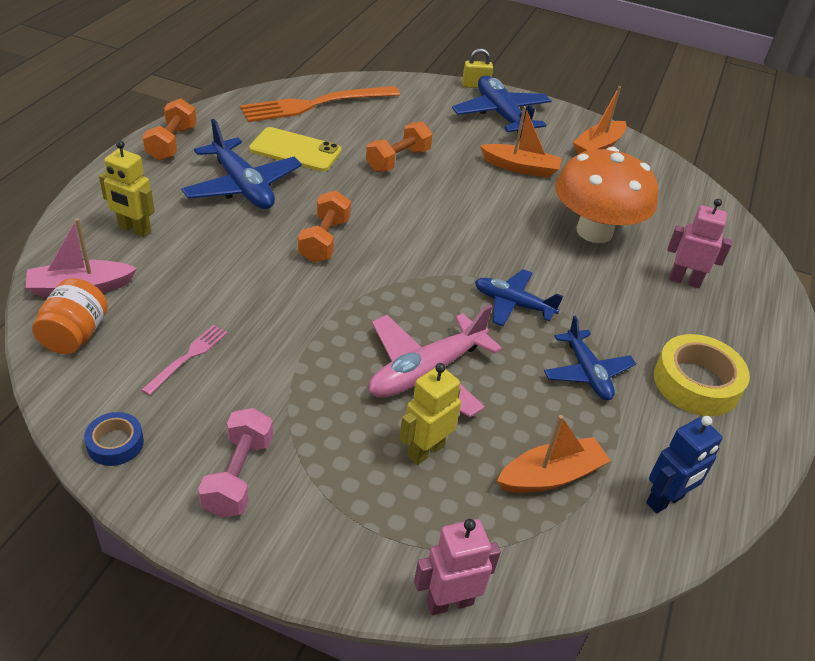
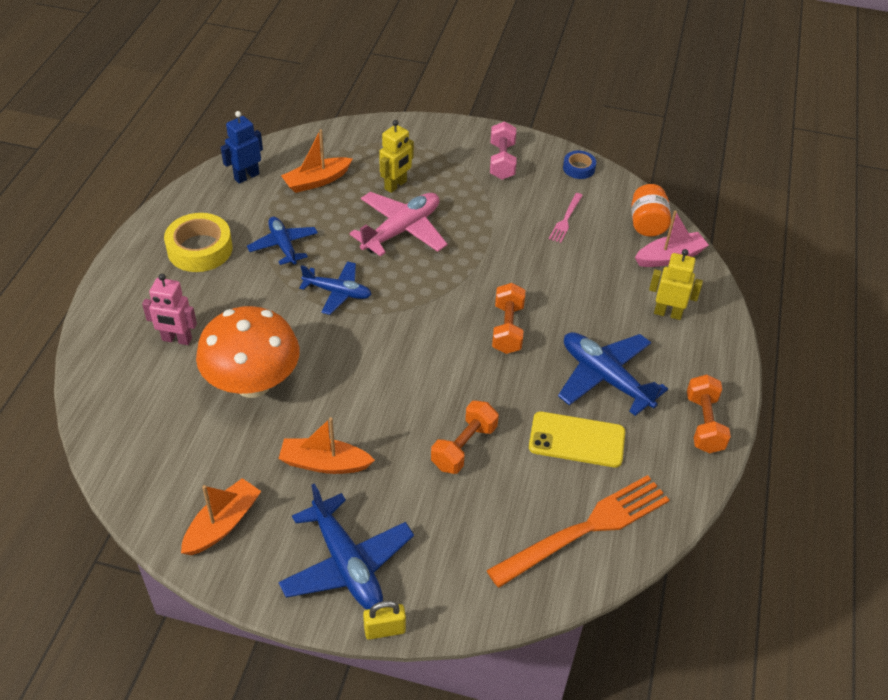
camera: 175 degrees right, 5 degrees up
(449, 602) = (375, 123): pink robot -> none

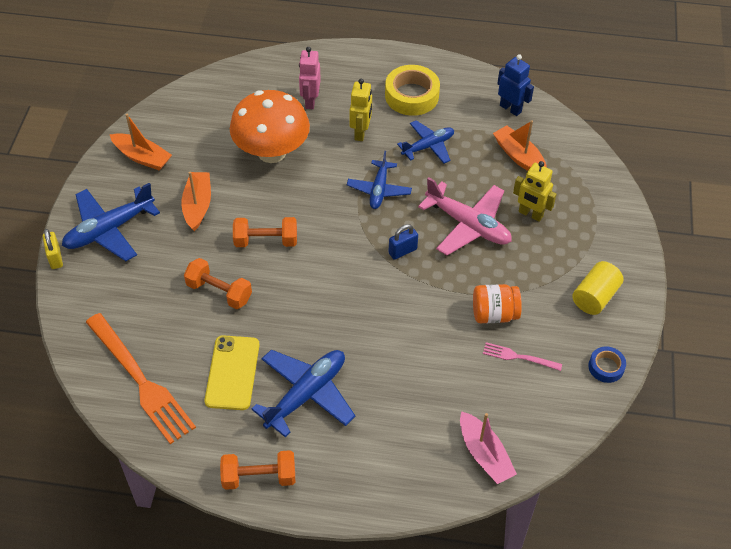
camera: 85 degrees right, 5 degrees up
(428, 283) = (402, 251): none -> blue padlock
(502, 161) = (594, 297): pink dumbbell -> yellow cylinder
(507, 329) = (356, 315): orange dumbbell -> orange dumbbell (266, 241)
(647, 224) = (532, 433): orange jar -> orange jar (494, 314)
(667, 313) = (400, 450): yellow robot -> yellow robot (361, 133)

